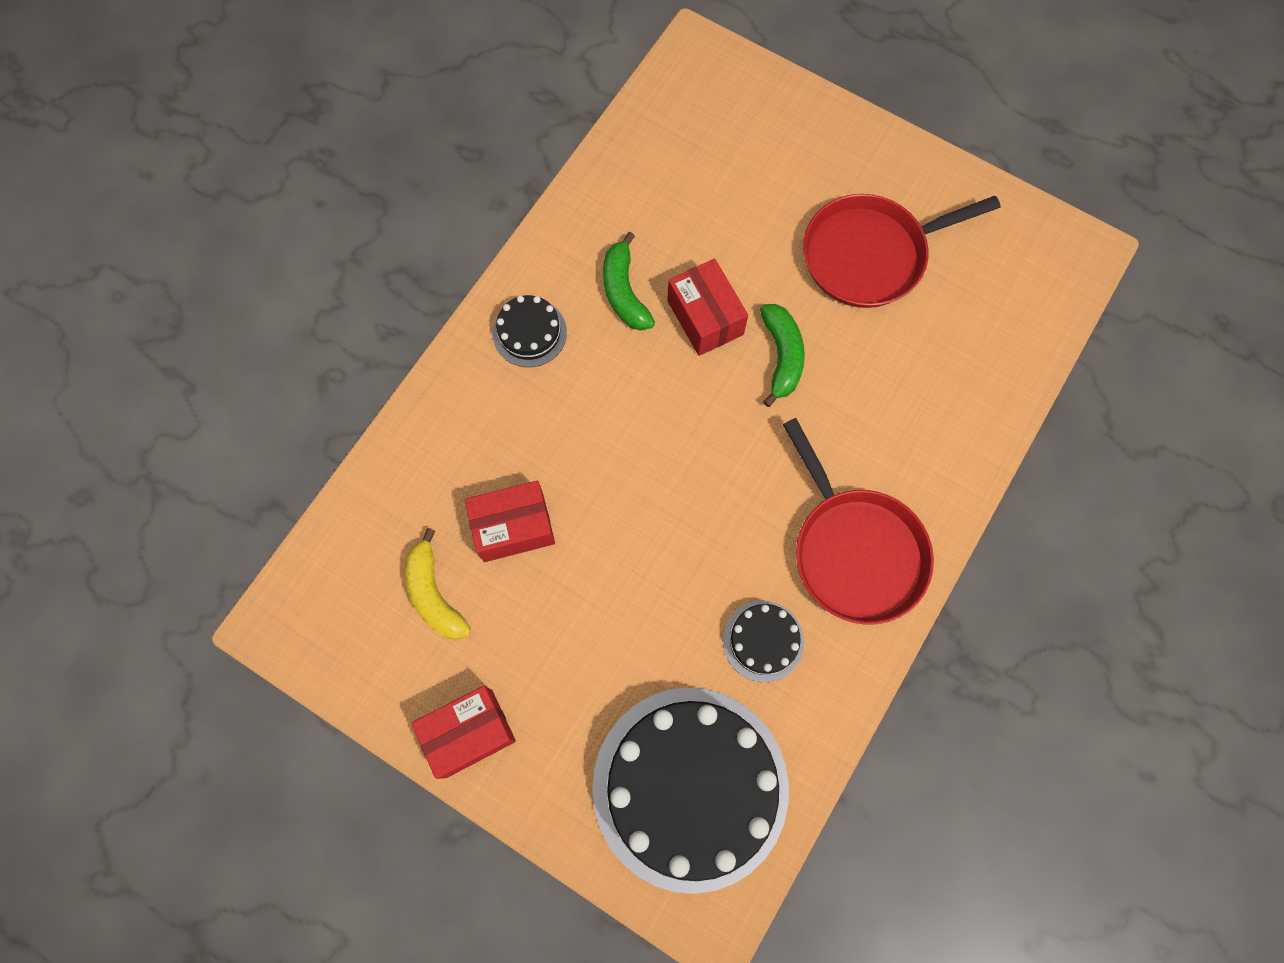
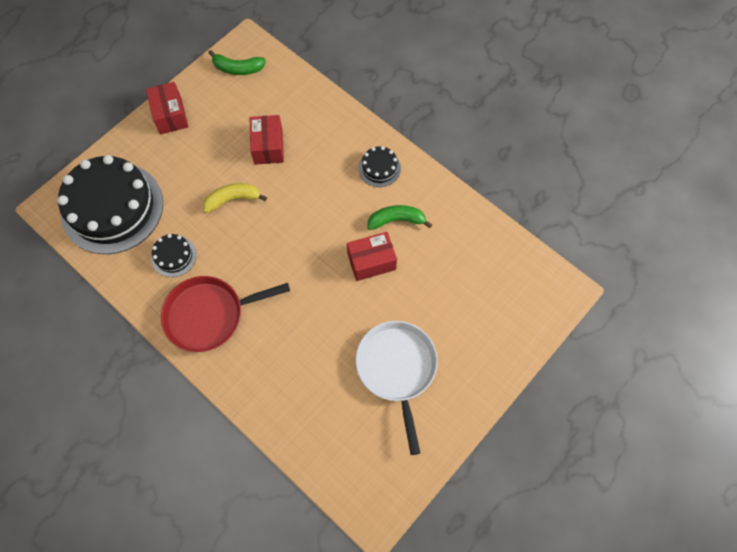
camera: 100 degrees right, 5 degrees down
(434, 594) = (243, 108): yellow banana -> yellow banana (233, 199)
(781, 356) = (337, 300): green banana -> green banana (238, 68)
(869, 255) = (397, 368): red pan -> white pan

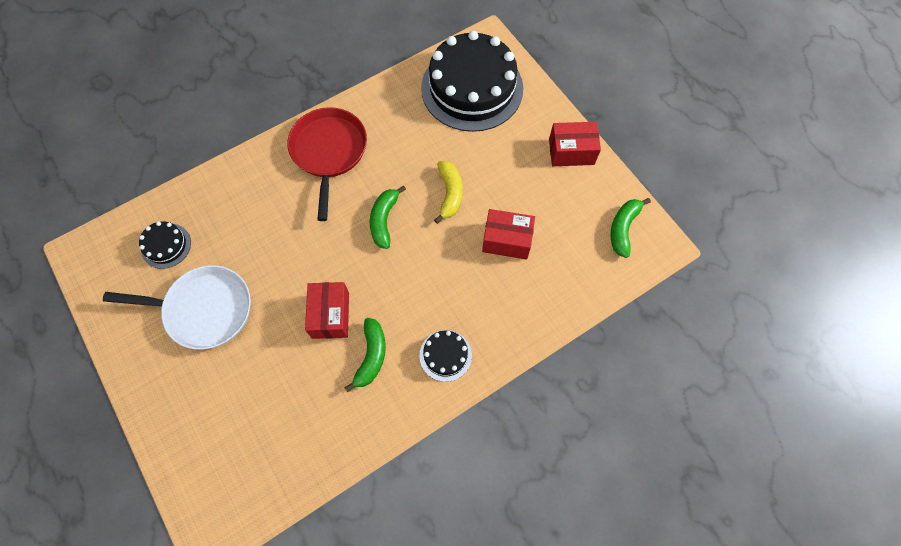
camera: 105 degrees right, 0 degrees up
(174, 256) = (402, 132): black cake -> black cake (166, 246)
(271, 245) = (384, 220): none -> green banana

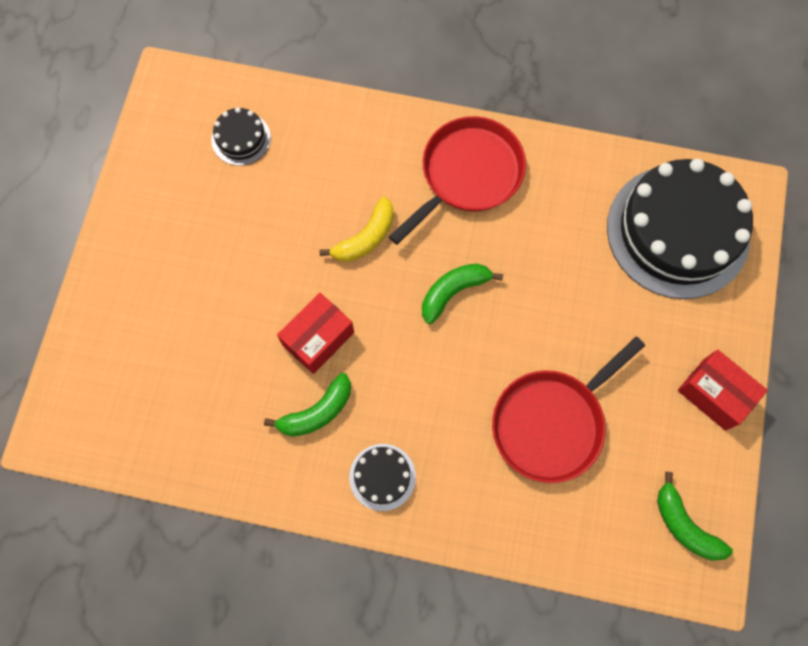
camera: 45 degrees right, 5 degrees up
(204, 309) = (219, 230): white pan -> none
(450, 193) = (543, 323): yellow banana -> yellow banana (365, 238)
(507, 240) = (551, 423): red box -> red pan
(623, 228) = (684, 525): green banana -> green banana turned 105 degrees counterclockwise

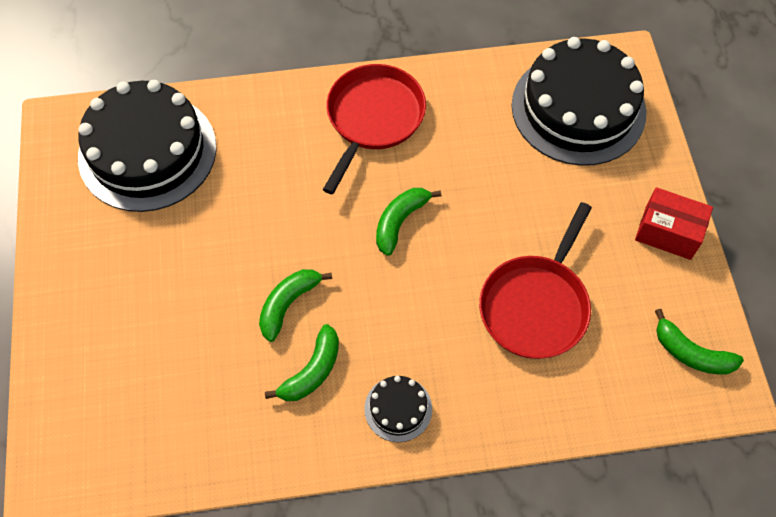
camera: 20 degrees left, 10 degrees down
(241, 138) = (147, 151): black cake -> black cake, size x2.32
(318, 338) = (288, 304): red box -> green banana
(365, 238) = (299, 201): yellow banana -> none

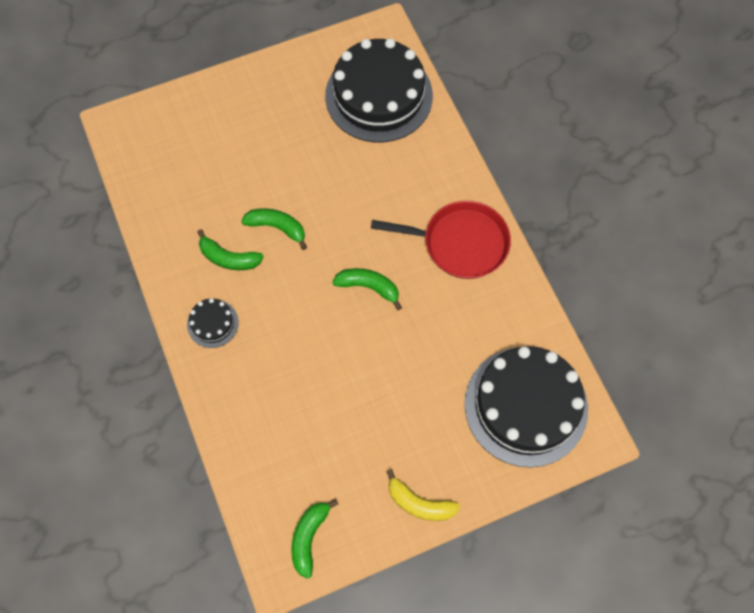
camera: 75 degrees right, 5 degrees up
(536, 306) = (321, 405): red pan -> none
(668, 232) = (419, 503): red box -> yellow banana

